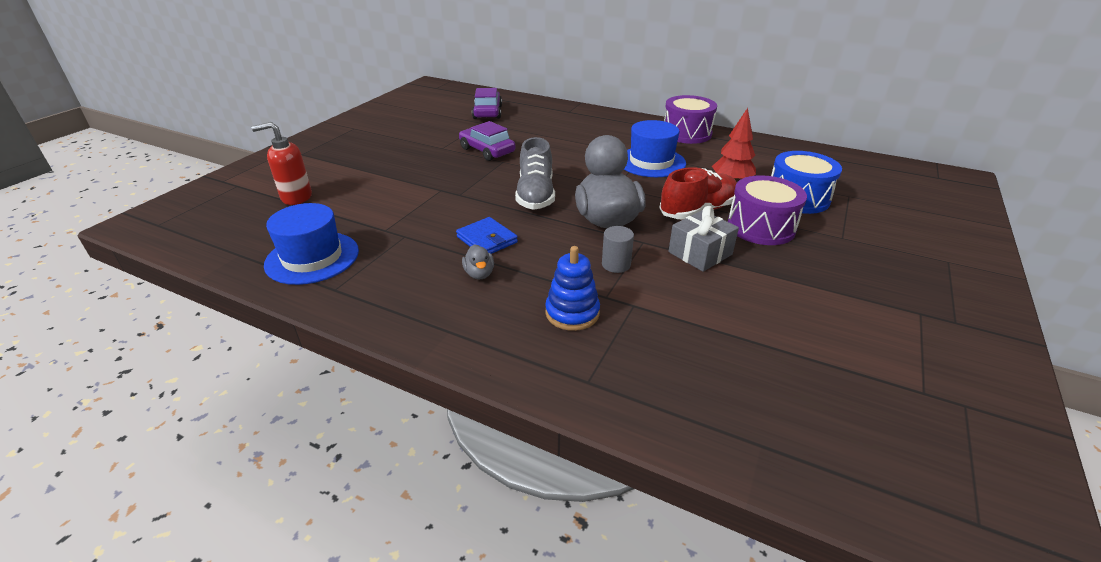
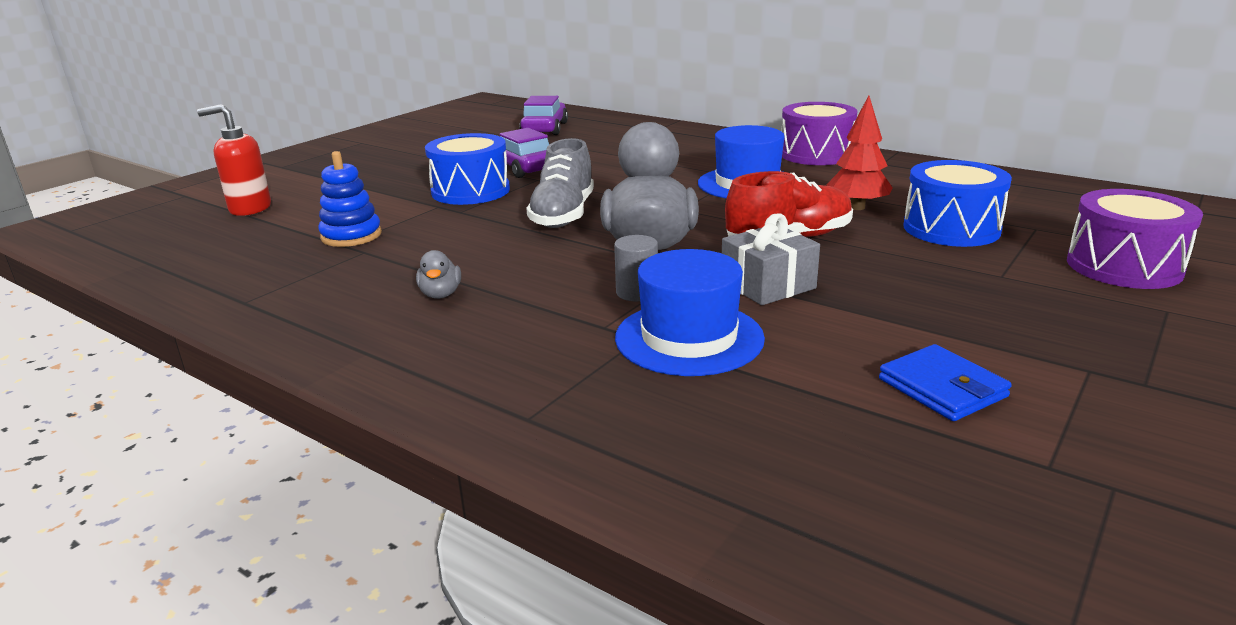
camera: 10 degrees right, 10 degrees down
(312, 257) = (234, 269): blue hat -> blue hat (689, 338)
(459, 174) = (470, 191): none -> blue drum
(487, 239) = (471, 259): blue wallet -> blue wallet (942, 388)
(572, 313) = (546, 342): blue stacking toy -> blue stacking toy (351, 236)
(761, 227) = (876, 259): purple drum -> purple drum (1123, 266)

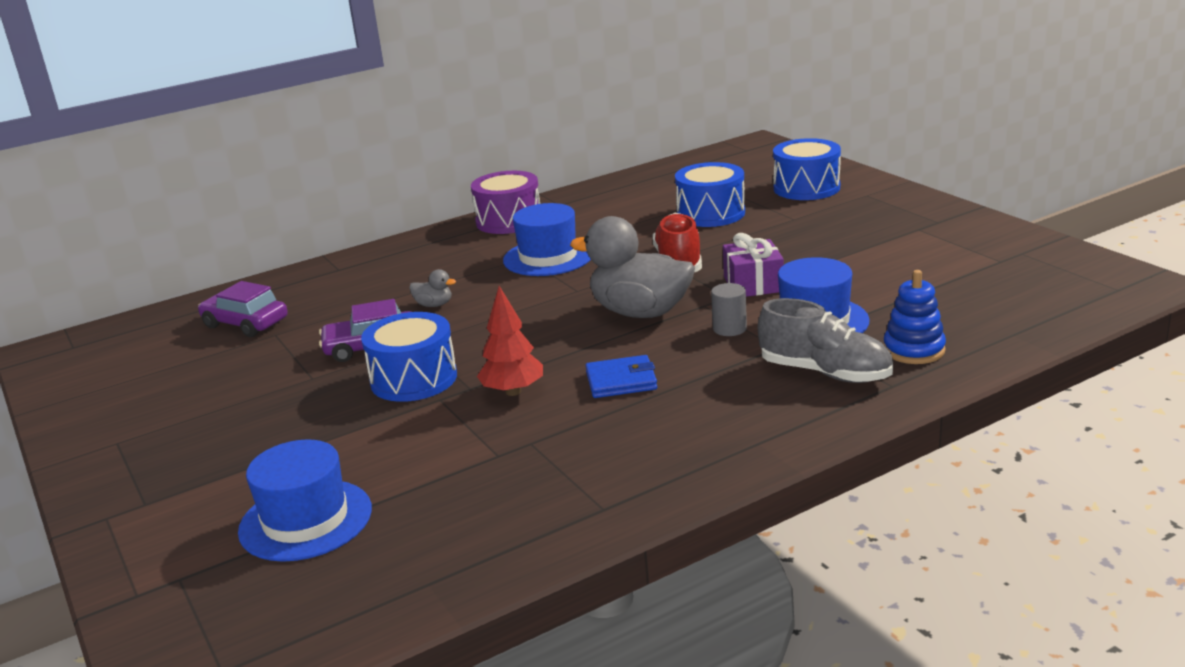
camera: 65 degrees left, 0 degrees up
(250, 208) = (305, 520): red soap dispenser -> blue hat
(351, 236) = (477, 450): blue stacking toy -> blue stacking toy (914, 350)
(441, 294) = (669, 407): grey duck -> grey duck (434, 305)
(563, 215) = (536, 339): grey shoe -> grey shoe (825, 373)
(768, 285) = (753, 284): grey gift -> purple gift
(857, 207) = (643, 231): red tree -> red tree (513, 391)
(942, 388) = (918, 265): blue wallet -> blue wallet (621, 381)
(1123, 266) = (806, 188): purple drum -> blue drum

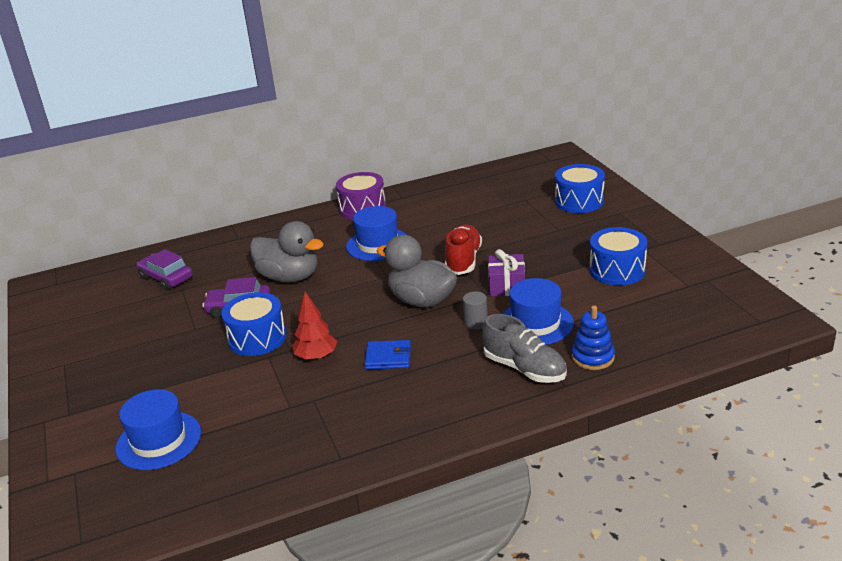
camera: 10 degrees right, 5 degrees up
(434, 305) = (289, 277): grey duck -> grey duck, size x2.43
(711, 213) = (502, 218): blue drum -> blue drum (617, 270)

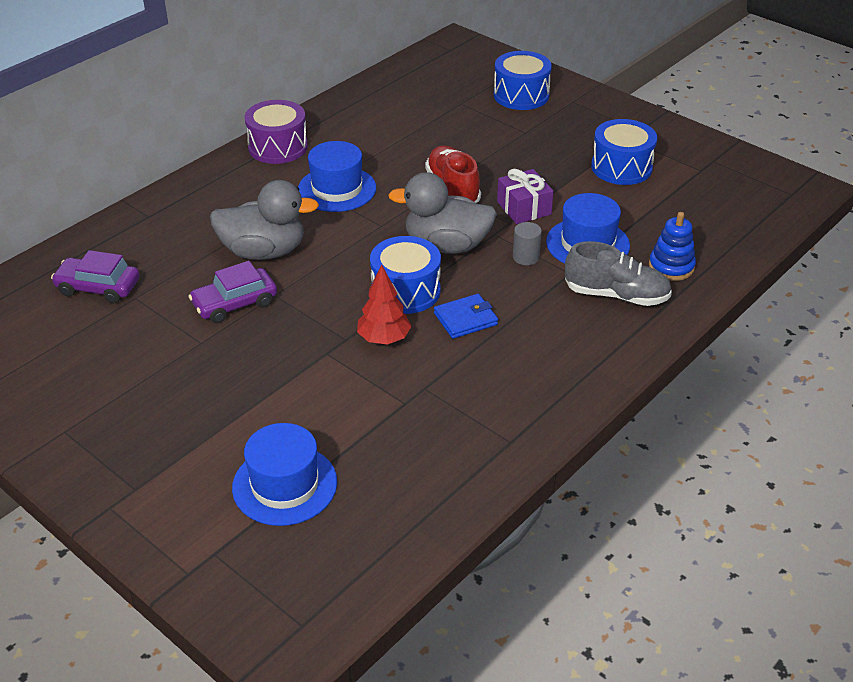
camera: 30 degrees left, 10 degrees up
(257, 338) = (292, 335): blue drum -> blue drum (405, 291)

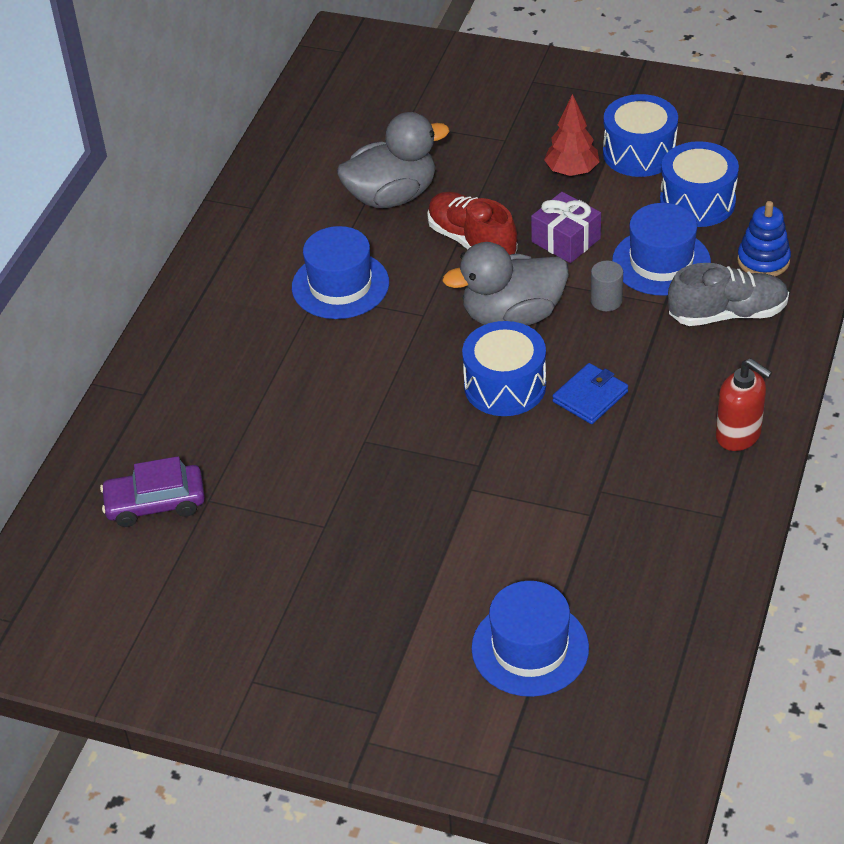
camera: 20 degrees left, 5 degrees up
(235, 304) = (328, 467): purple car -> none
(264, 251) = (314, 393): grey duck -> grey duck (392, 196)
(278, 147) = (230, 252): purple drum -> none
(384, 339) = (520, 450): red tree -> red tree (572, 171)
(521, 95) = (468, 91): blue drum -> blue drum (697, 202)
(565, 385) = (738, 435): none -> red soap dispenser

